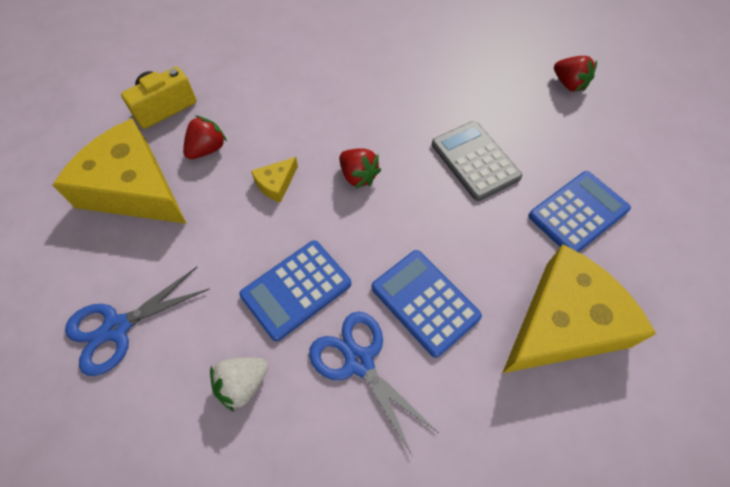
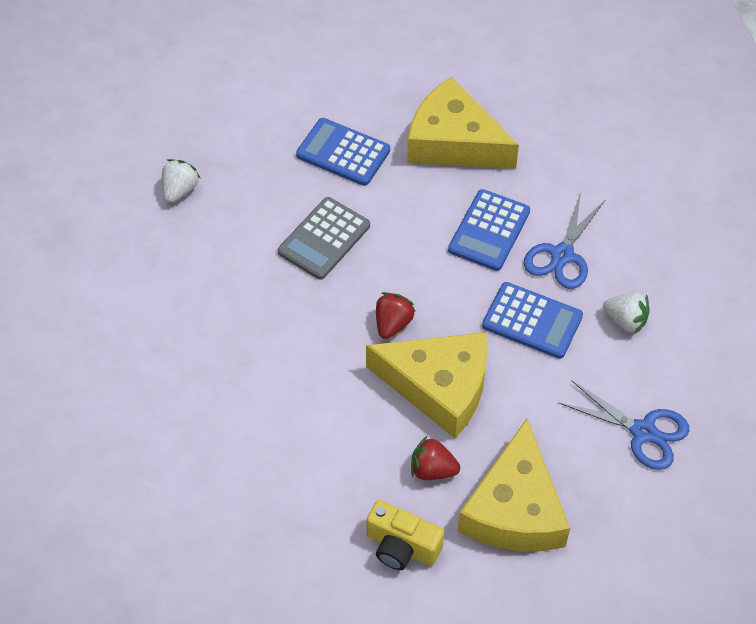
camera: 115 degrees left, 5 degrees down
(276, 184) = (439, 387): yellow cheese -> yellow cheese, size x2.44
(569, 84) = (180, 190): red strawberry -> white strawberry

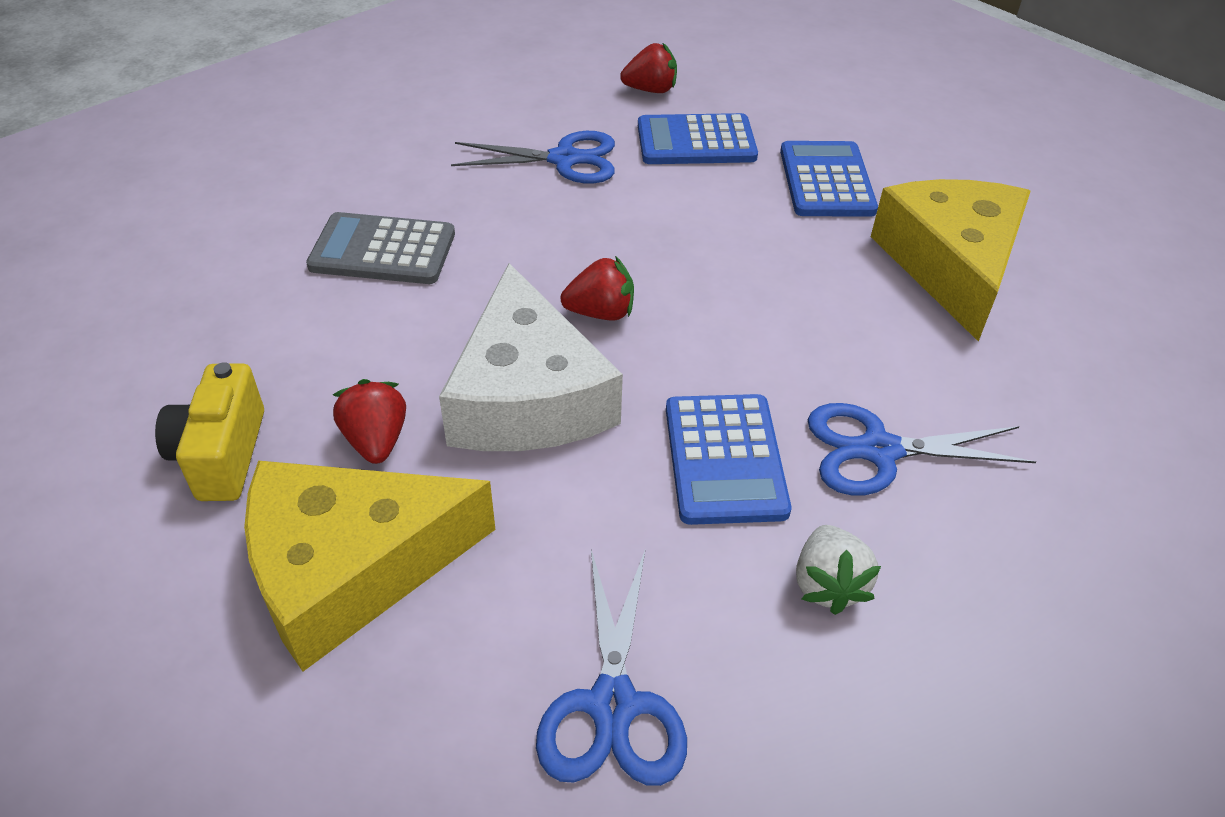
camera: 60 degrees right, 10 degrees down
(180, 190) = (650, 90): white strawberry -> red strawberry
(230, 275) = (564, 159): none -> blue scissors
(324, 239) = (682, 209): grey calculator -> grey calculator (383, 250)
(439, 387) = (527, 396): yellow cheese -> white cheese
(489, 231) = (842, 352): blue calculator -> blue calculator (696, 141)

